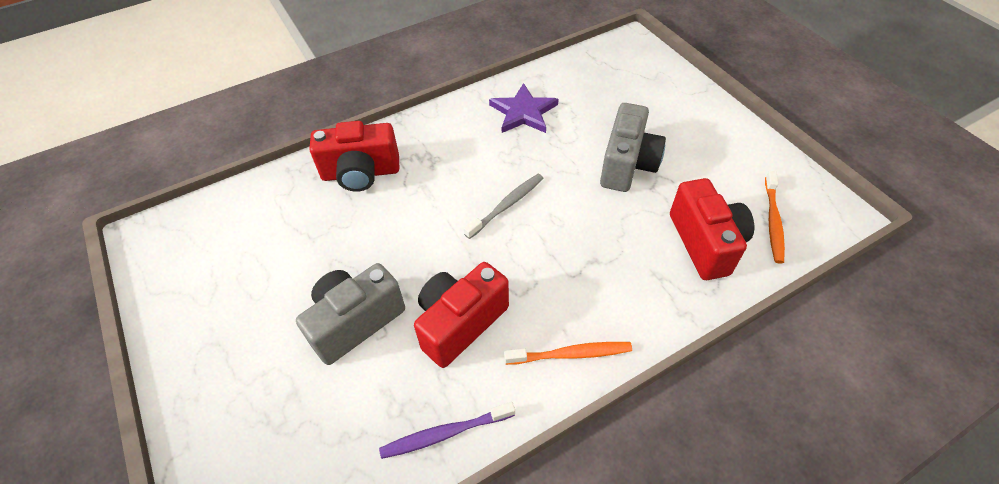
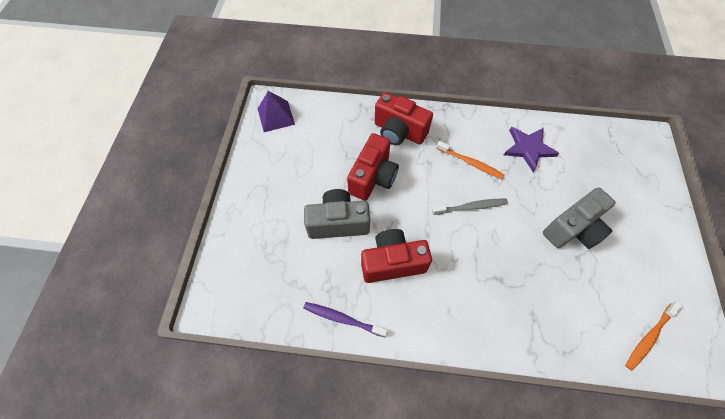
camera: 35 degrees right, 10 degrees up
(170, 245) = (276, 116): none -> purple pyramid
(570, 354) = (441, 326): orange toothbrush -> orange toothbrush (470, 163)
(705, 243) = (585, 318): red camera -> red camera (373, 177)

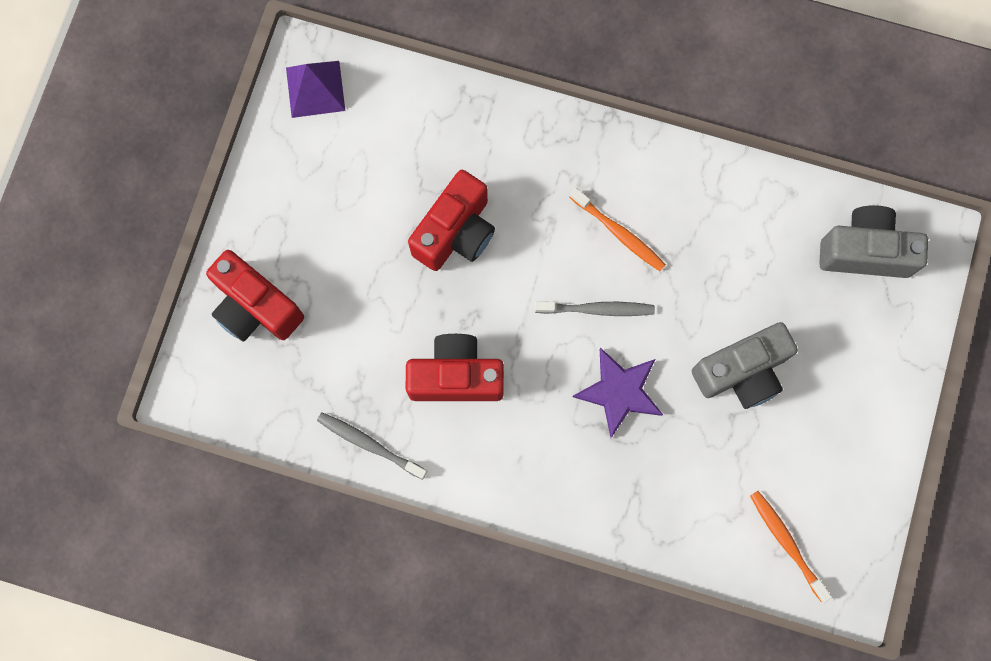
camera: 10 degrees right, 15 degrees up
(338, 223) = (387, 300): grey camera -> grey camera (864, 251)
(343, 319) = (370, 445): purple toothbrush -> grey toothbrush
(399, 132) = (516, 154): red camera -> red camera (256, 307)
(528, 148) = (722, 223): purple star -> purple star (619, 392)
(649, 337) = (787, 543): orange toothbrush -> orange toothbrush turned 90 degrees clockwise

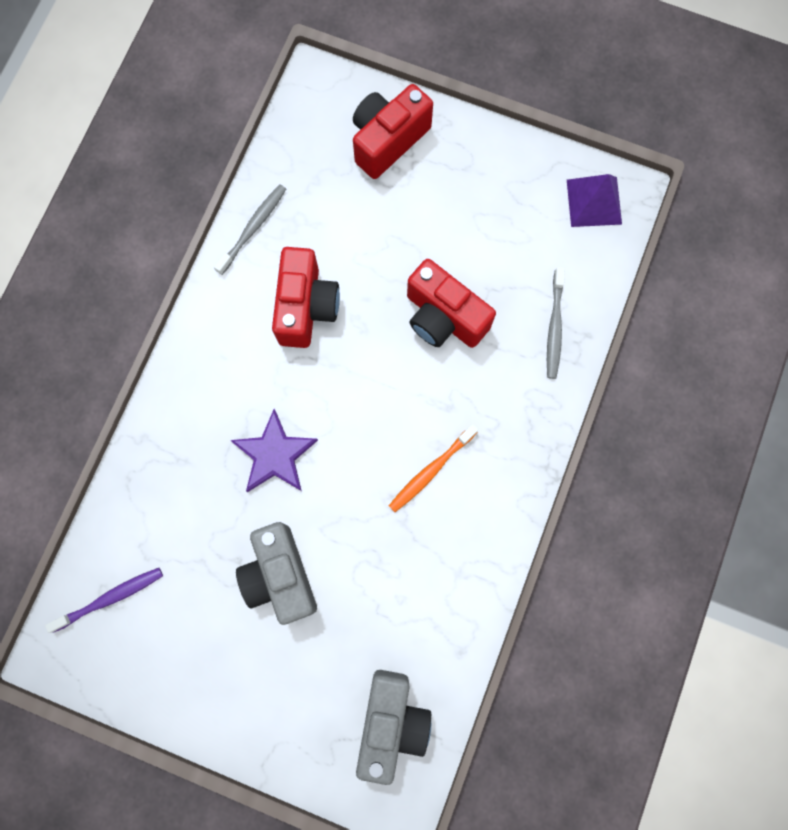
camera: 95 degrees right, 0 degrees up
(596, 309) = (357, 441): grey toothbrush -> grey toothbrush (554, 327)
(787, 543) = (109, 598): orange toothbrush -> purple toothbrush

